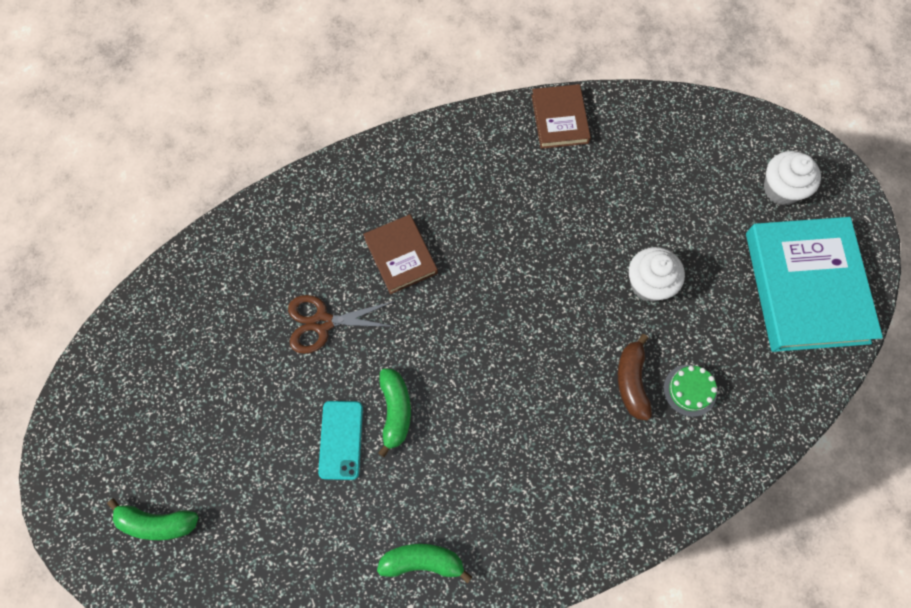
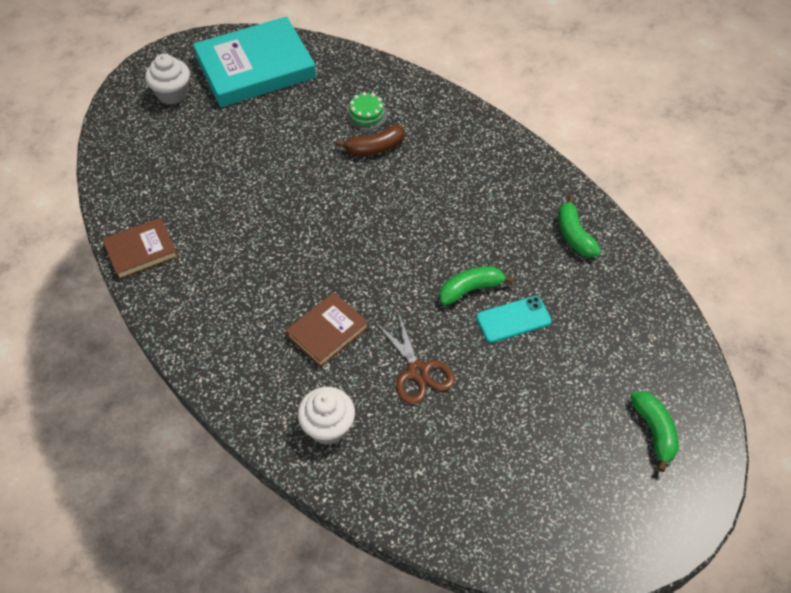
camera: 110 degrees left, 15 degrees down
(649, 284) = (288, 155): white cupcake -> white cupcake (328, 427)

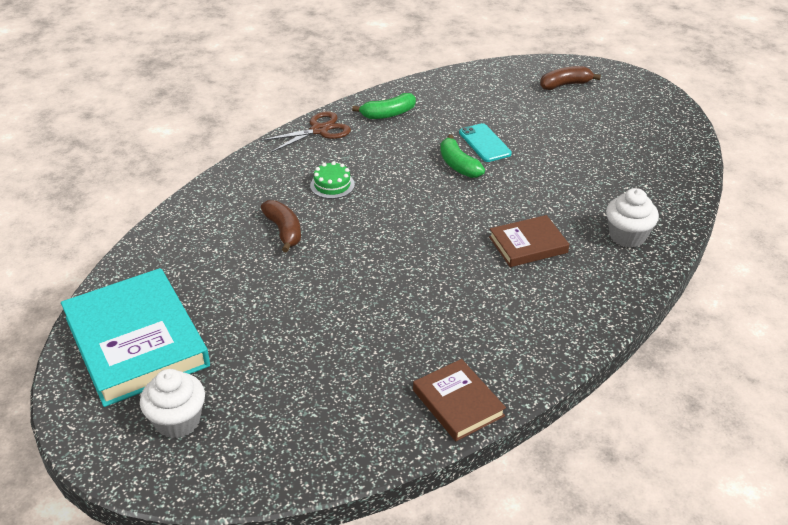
camera: 95 degrees left, 15 degrees down
(327, 332) = (528, 245): brown book -> brown book turned 60 degrees counterclockwise
(366, 115) = (232, 240): green cake -> green cake (332, 185)
(418, 371) = (553, 190): brown scissors -> brown scissors (319, 130)
(654, 431) = (565, 85): green banana -> brown banana

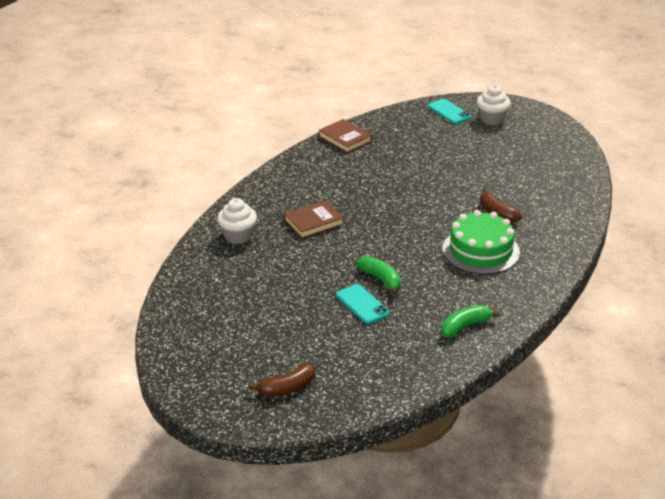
camera: 170 degrees right, 5 degrees down
(136, 341) = (544, 146): turquoise book -> none
(244, 454) = (449, 112): none -> turquoise phone
(319, 130) = (521, 301): brown scissors -> none
(332, 185) = (480, 251): green cake -> green cake, size x2.06

